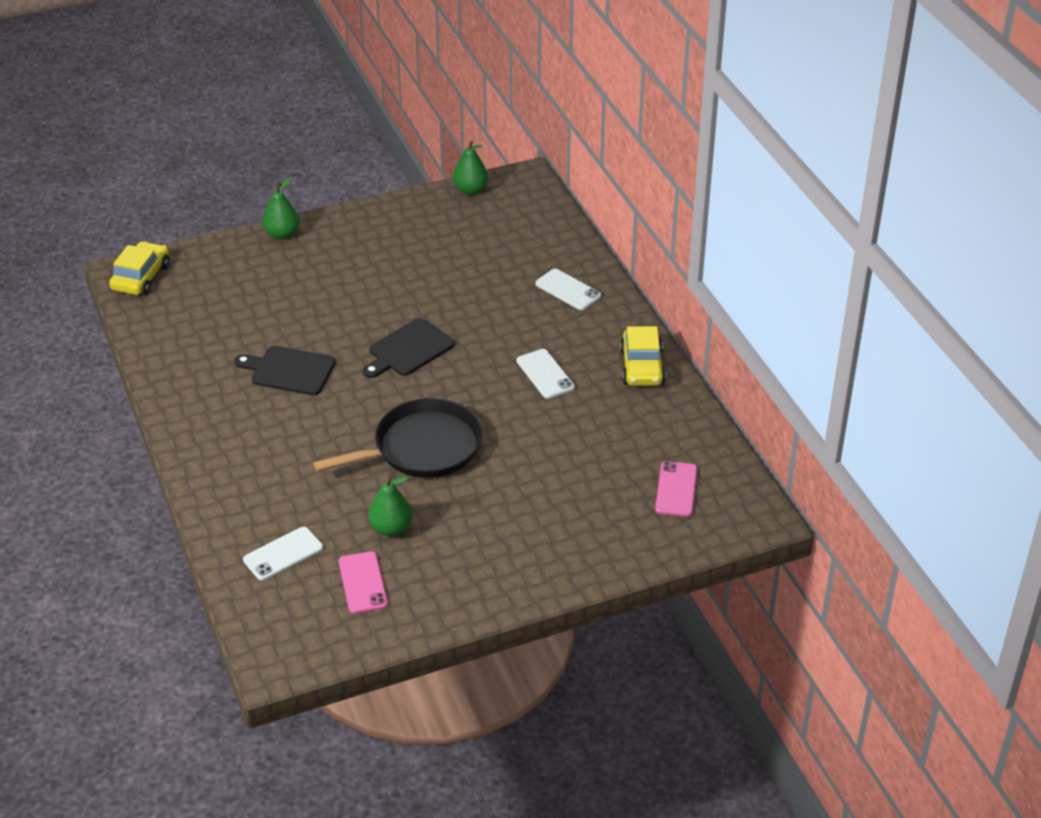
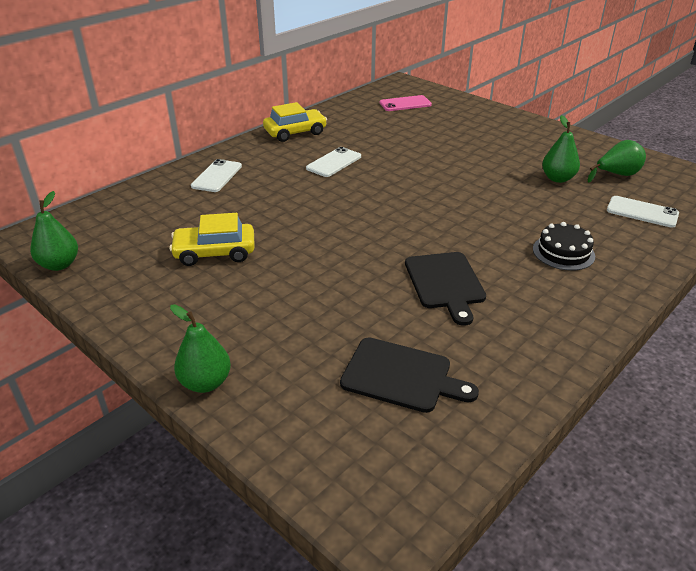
camera: 115 degrees left, 5 degrees down
(141, 277) = (385, 495): yellow car -> yellow car (215, 252)
(270, 459) = (563, 252): none -> black cake
(363, 583) = (616, 175): pink phone -> green pear
(408, 349) = (355, 227): black cutting board -> black cutting board (401, 376)
(422, 448) = (466, 189): black pan -> none

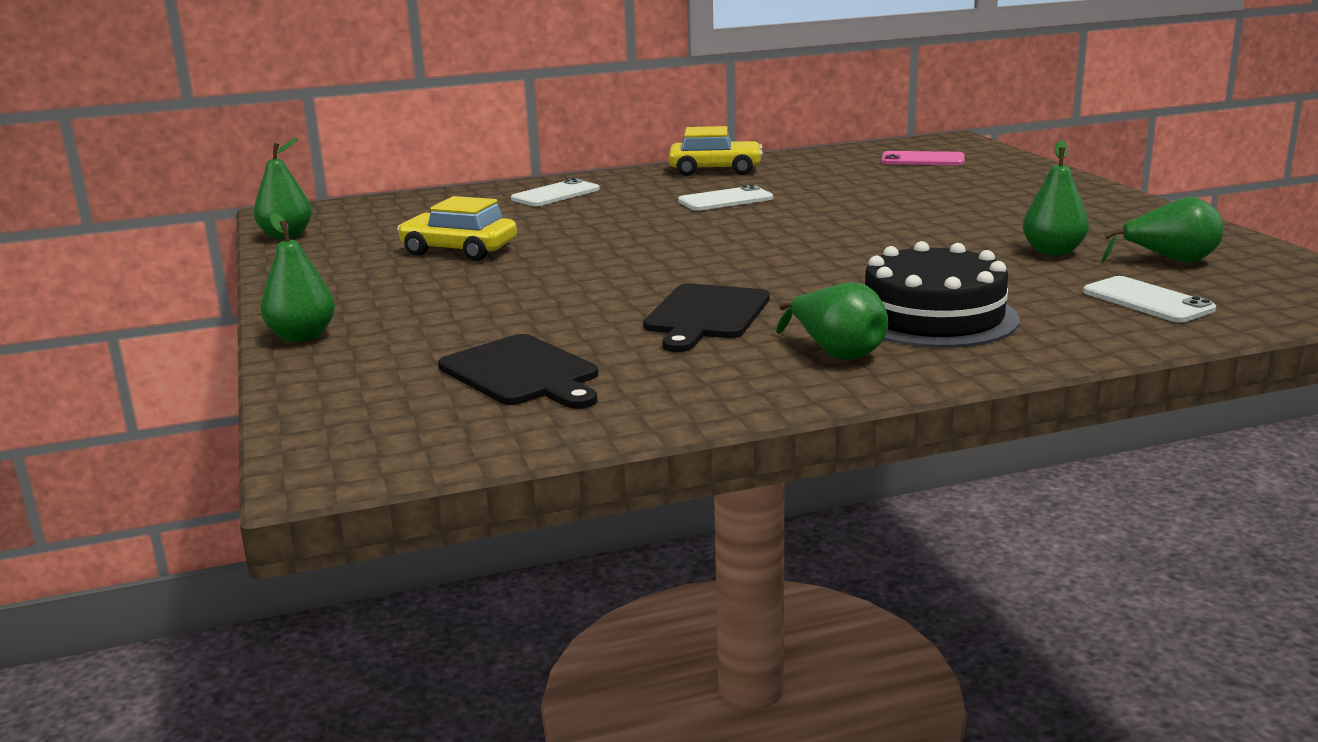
camera: 30 degrees right, 15 degrees down
(551, 300) = (837, 353): none -> green pear
(563, 252) = (933, 317): black cake -> black cake, size x1.61

